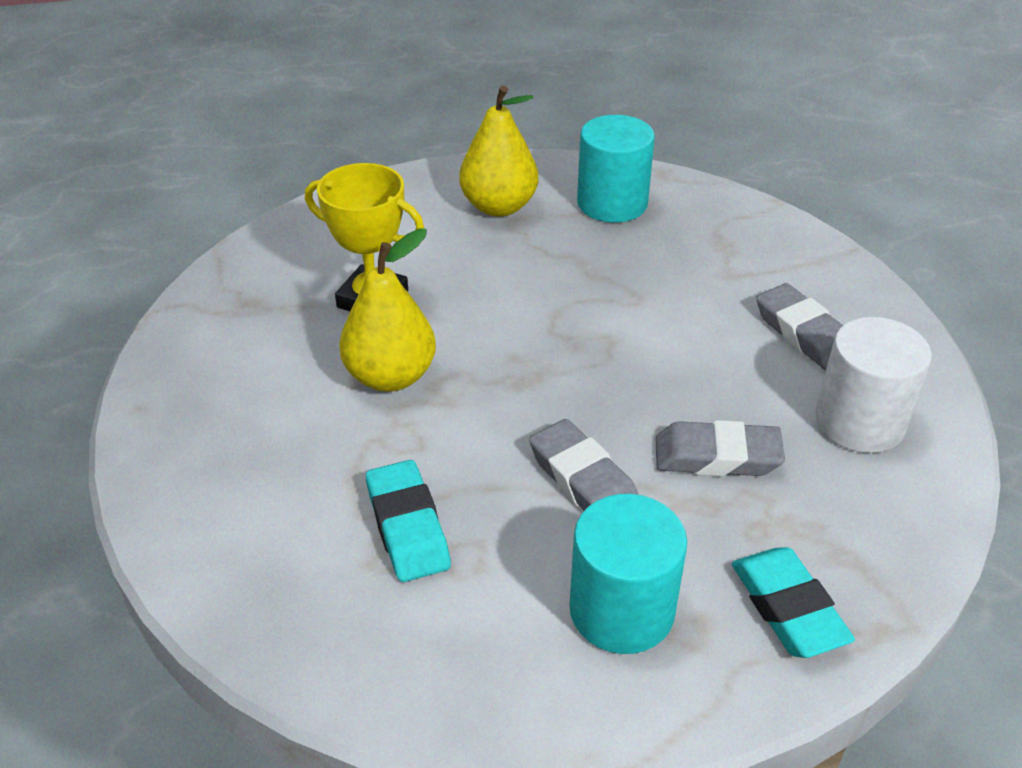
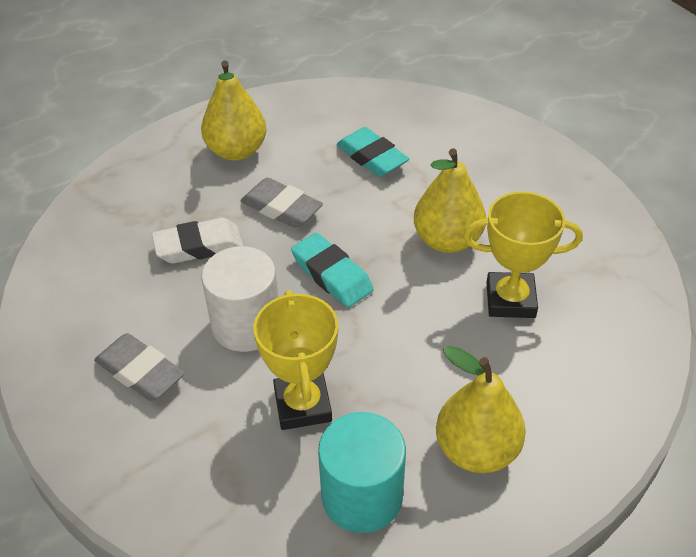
camera: 160 degrees right, 5 degrees up
(621, 610) = (236, 151): turquoise cylinder -> yellow pear
(639, 269) = (302, 405): none -> yellow trophy
(717, 457) = (199, 246): grey eraser -> white eraser
(788, 608) = (146, 174): turquoise eraser -> turquoise eraser (332, 275)
(859, 422) = (97, 300): white cylinder -> white cylinder (246, 325)

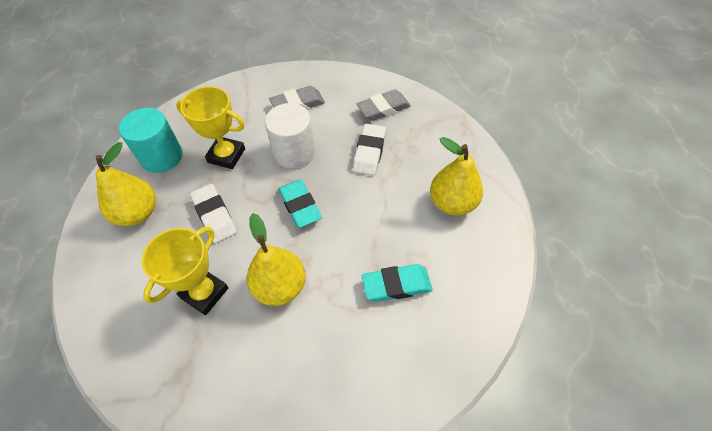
camera: 120 degrees right, 10 degrees up
(281, 208) = (376, 205): grey eraser -> grey eraser (383, 108)
(332, 275) = (300, 206): turquoise eraser -> turquoise eraser turned 75 degrees clockwise
(410, 353) = (215, 216): none -> white eraser

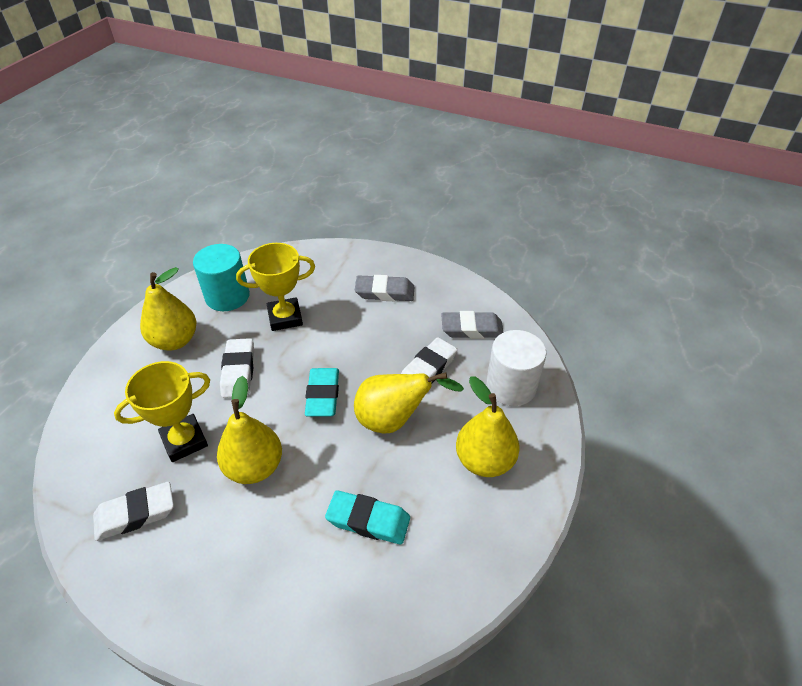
camera: 25 degrees right, 10 degrees down
(201, 372) = (135, 514): none -> white eraser
(226, 155) = (285, 317): yellow trophy -> yellow trophy turned 60 degrees counterclockwise
(294, 152) = (351, 339): white cylinder -> white cylinder (511, 386)
(368, 201) = (394, 420): none -> yellow pear

